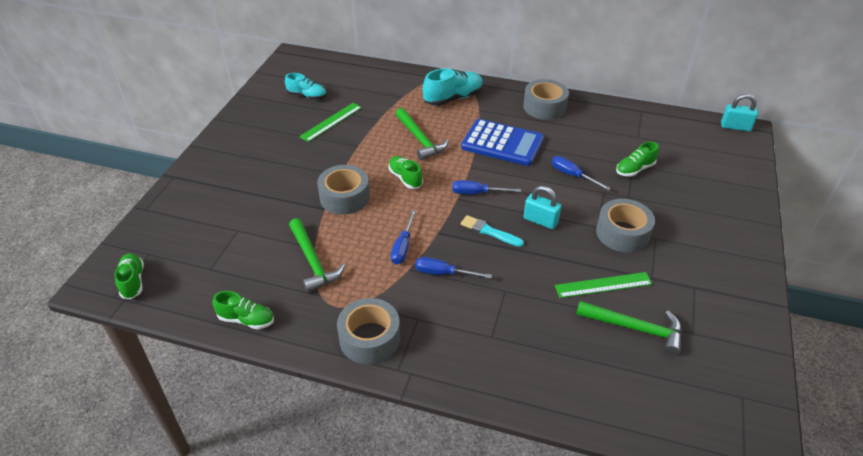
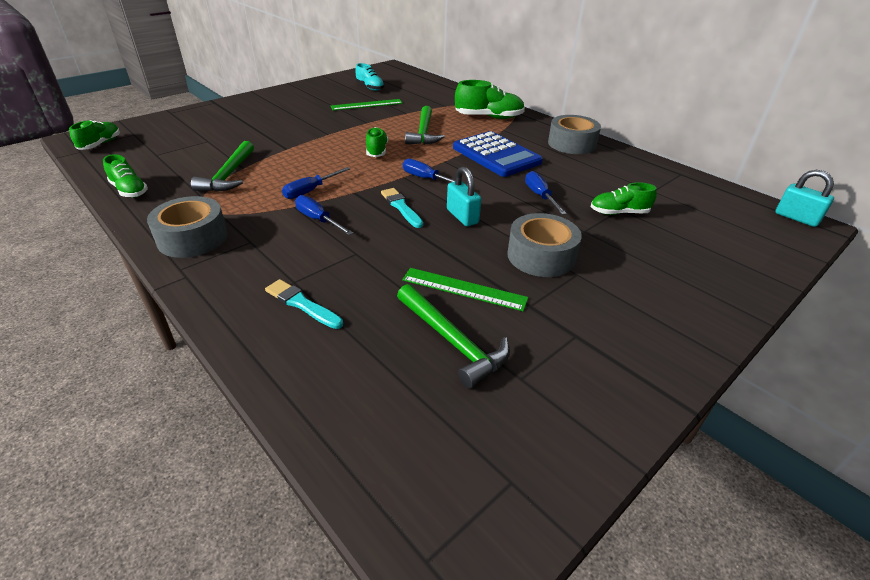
camera: 30 degrees right, 5 degrees down
(344, 197) = (311, 147): grey tape -> none
(453, 98) = (489, 117): turquoise shoe -> green shoe
(518, 351) = (302, 304): none -> turquoise brush

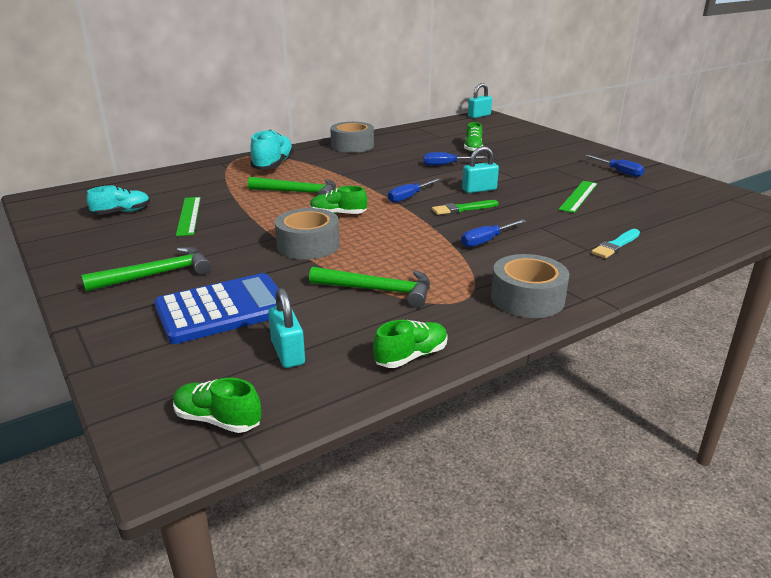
camera: 80 degrees left, 10 degrees down
(156, 154) = (288, 353): none -> turquoise padlock
(311, 191) = (427, 245): blue screwdriver -> blue screwdriver (619, 172)
(401, 207) = (463, 209): turquoise brush -> green brush
(452, 341) = (635, 203): green hammer -> green hammer (157, 274)
(489, 117) = (273, 165): green shoe -> turquoise shoe
(496, 155) = (366, 170): blue calculator -> blue calculator (223, 309)
(541, 256) = (533, 173): grey tape -> grey tape (308, 245)

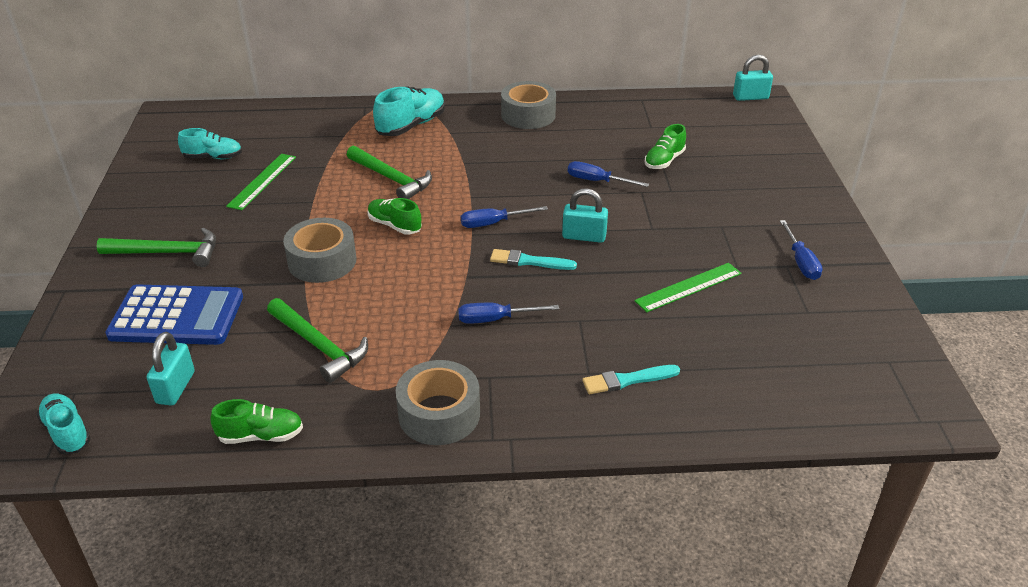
camera: 30 degrees right, 10 degrees up
(218, 420) = (67, 432): green shoe -> turquoise shoe
(463, 209) = (529, 261): green brush -> turquoise brush

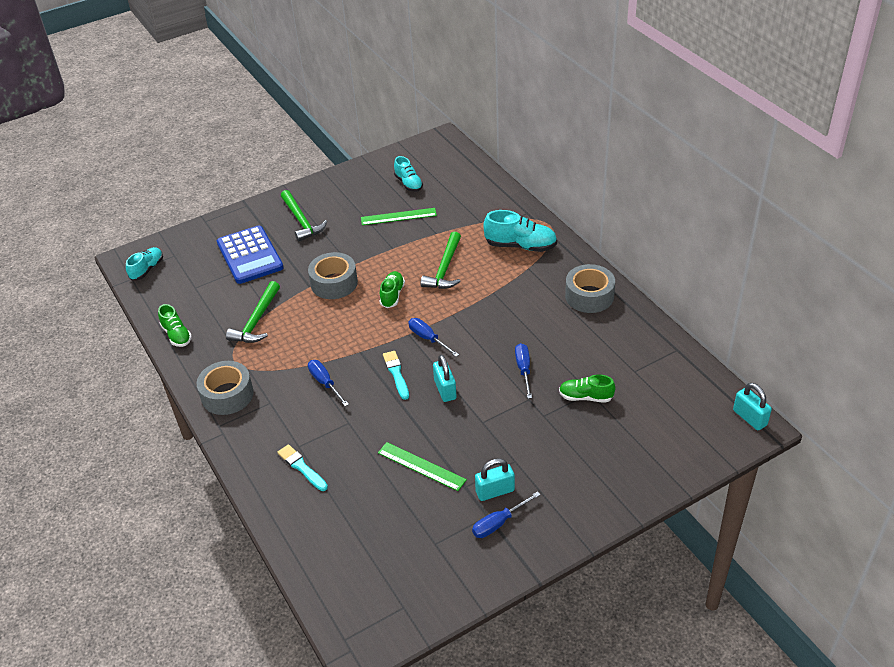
camera: 65 degrees right, 5 degrees up
(175, 387) = (195, 286): turquoise padlock -> turquoise padlock (495, 491)

